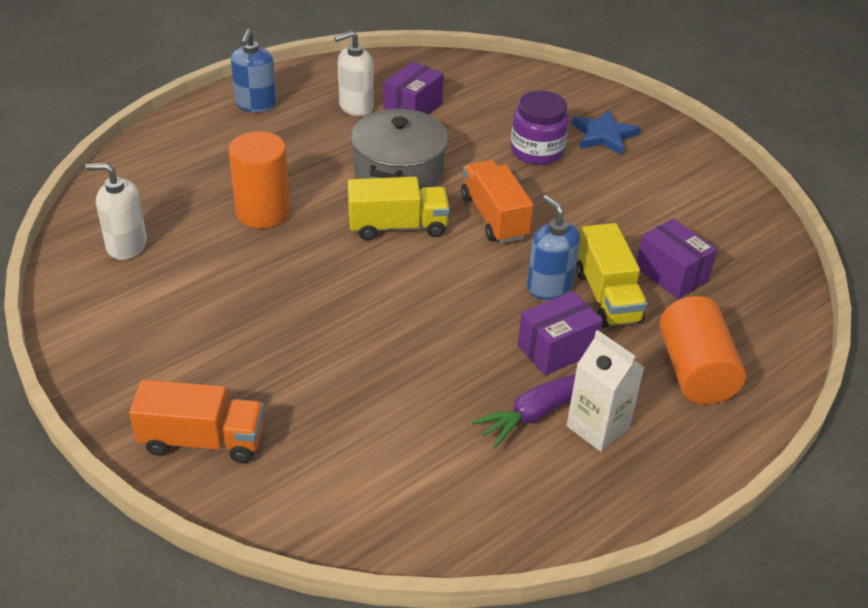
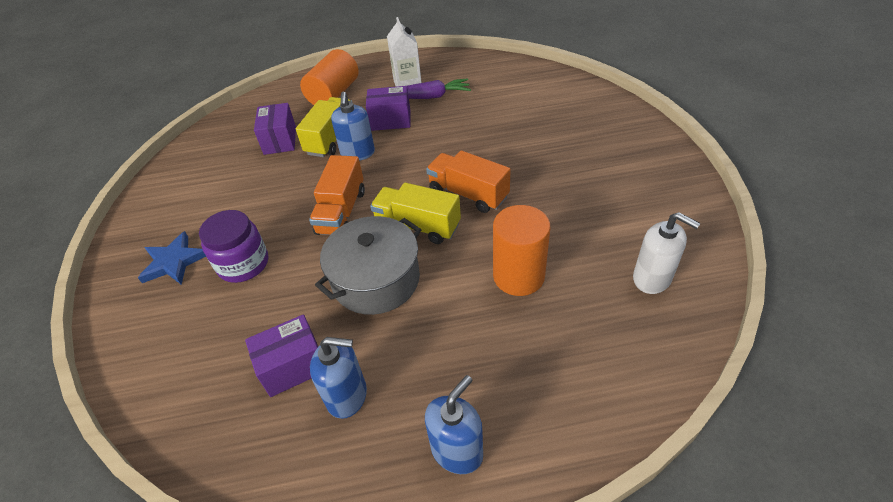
camera: 145 degrees left, 5 degrees up
(202, 440) = (618, 126): orange truck -> orange truck (468, 194)
(355, 106) = (347, 396): white soap dispenser -> blue soap dispenser

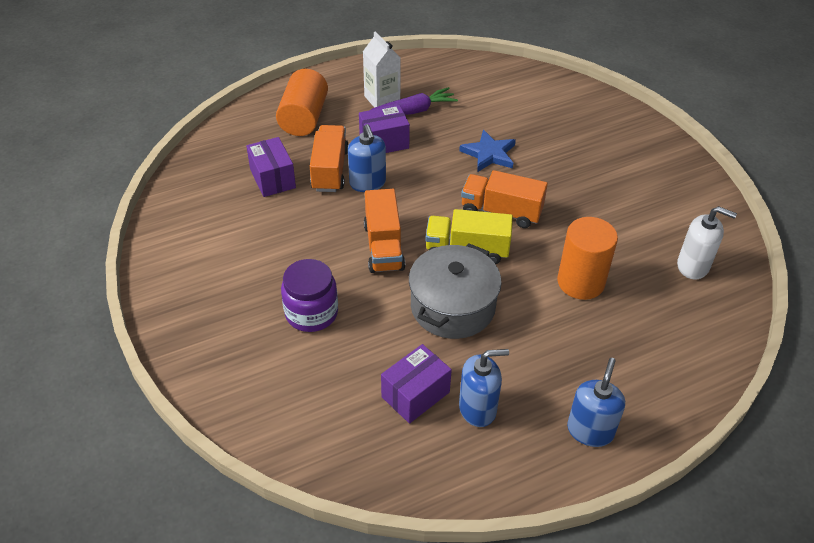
camera: 20 degrees left, 0 degrees up
(174, 262) = (235, 322): blue star -> blue star (489, 154)
(331, 138) = (330, 170): yellow truck -> orange truck

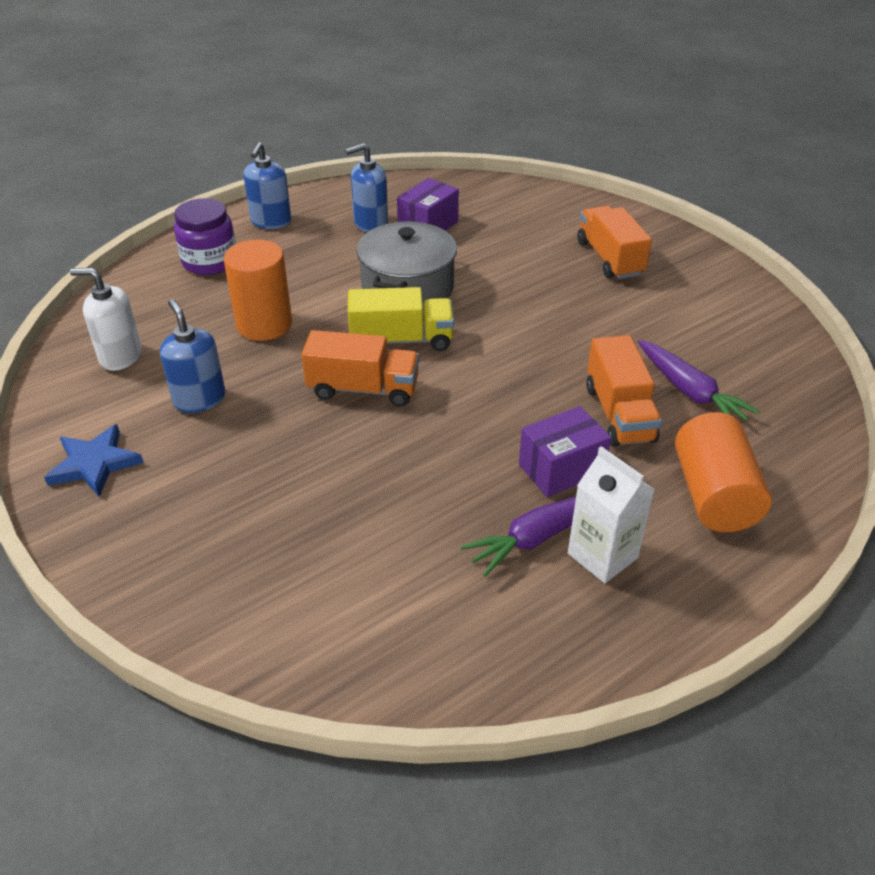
camera: 170 degrees right, 5 degrees down
(272, 179) = (690, 391): purple box -> purple carrot
(311, 313) = (552, 267): purple jar -> purple jar (210, 262)
(367, 183) = (557, 403): blue soap dispenser -> blue soap dispenser (199, 399)
(383, 247) = (503, 331): orange truck -> orange truck (610, 258)
(489, 154) = (389, 472): blue star -> blue star (94, 464)

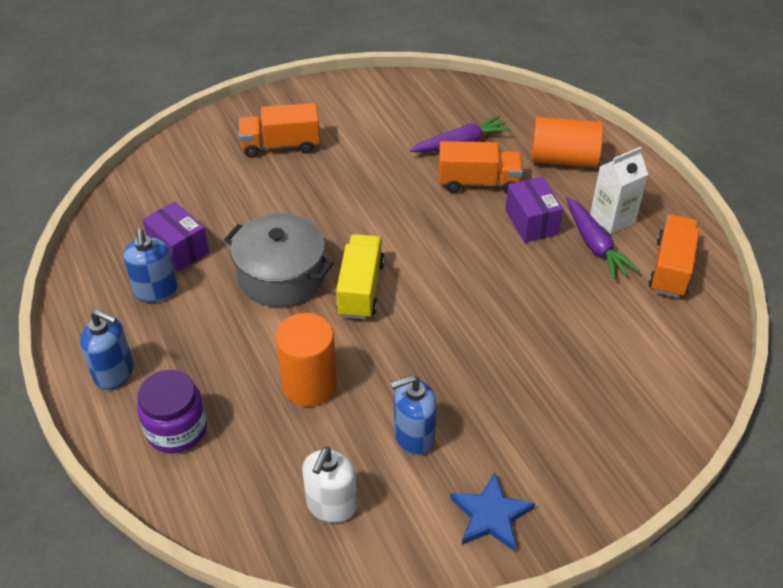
camera: 80 degrees left, 5 degrees up
(363, 389) = (422, 320): orange truck -> orange truck (671, 268)

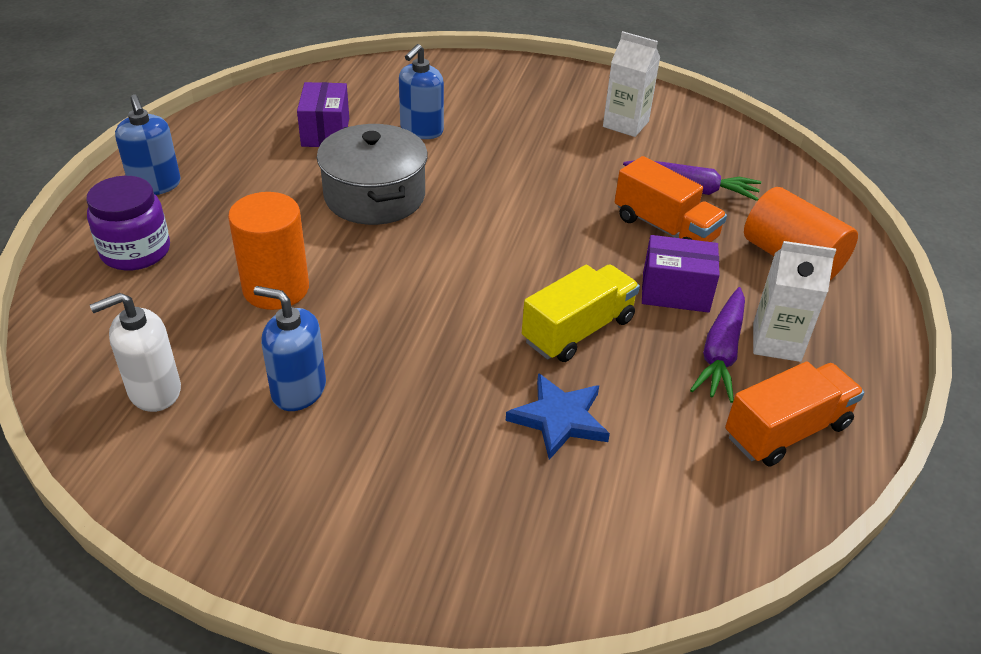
camera: 40 degrees right, 5 degrees down
(156, 291) = (266, 150): blue soap dispenser -> blue soap dispenser (421, 130)
(281, 145) = (515, 105): orange truck -> none
(361, 289) = (426, 246): yellow truck -> yellow truck (578, 330)
(368, 118) = (625, 124): none -> white carton
(491, 515) = (265, 510): blue star -> blue star (559, 419)
(531, 222) = (675, 292): purple box -> purple box turned 75 degrees clockwise

